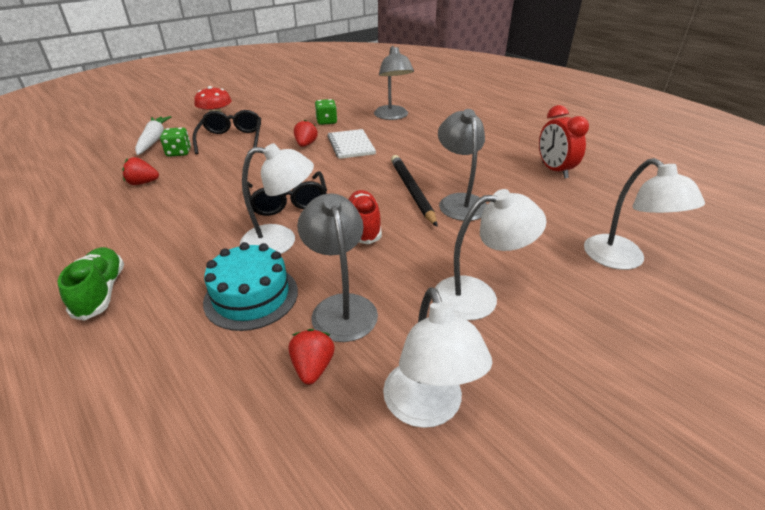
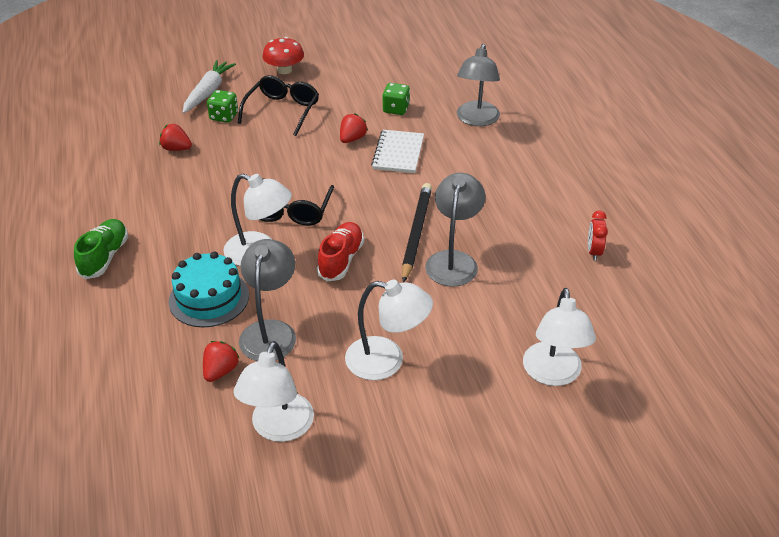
camera: 25 degrees right, 5 degrees up
(554, 170) = (593, 252): red clock -> red clock, size x0.60

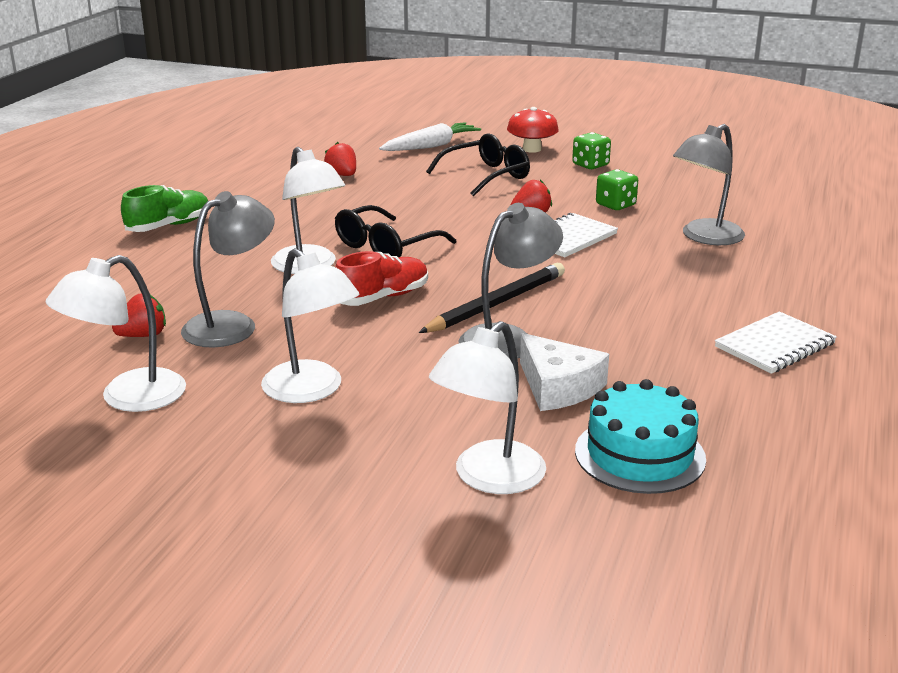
camera: 35 degrees right, 15 degrees down
(209, 298) = (213, 282): turquoise cake -> turquoise cake (639, 454)
(224, 116) = (421, 166): green dice -> green dice (590, 165)
(519, 286) = (558, 387): none -> white cheese
(593, 252) = (705, 391): red clock -> none
(594, 199) = (775, 345): none -> white notebook

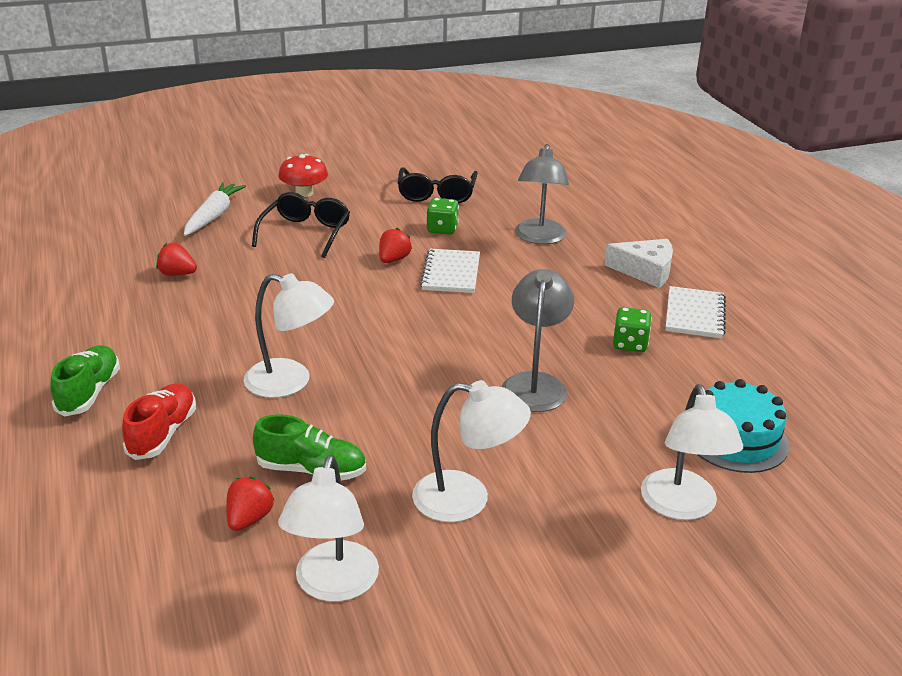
camera: 40 degrees left, 5 degrees up
(232, 325) = (311, 470): grey lamp -> green shoe
(382, 297) = (394, 387): red shoe -> red shoe (163, 433)
(386, 247) = (325, 336): black glasses -> black glasses (436, 194)
(496, 303) = (484, 356): black pencil -> none
(558, 387) = (621, 410): white cheese -> white cheese (645, 271)
(590, 165) = (372, 195): green dice -> green dice (630, 344)

